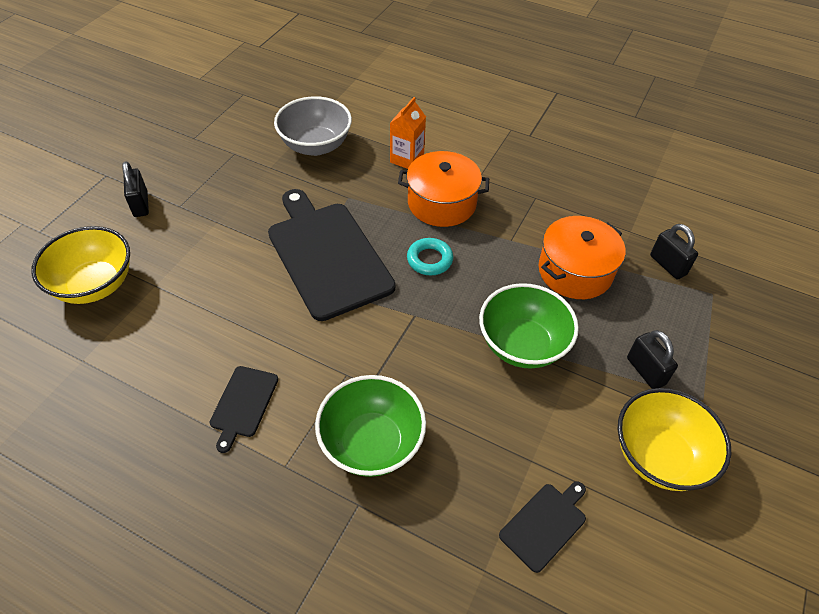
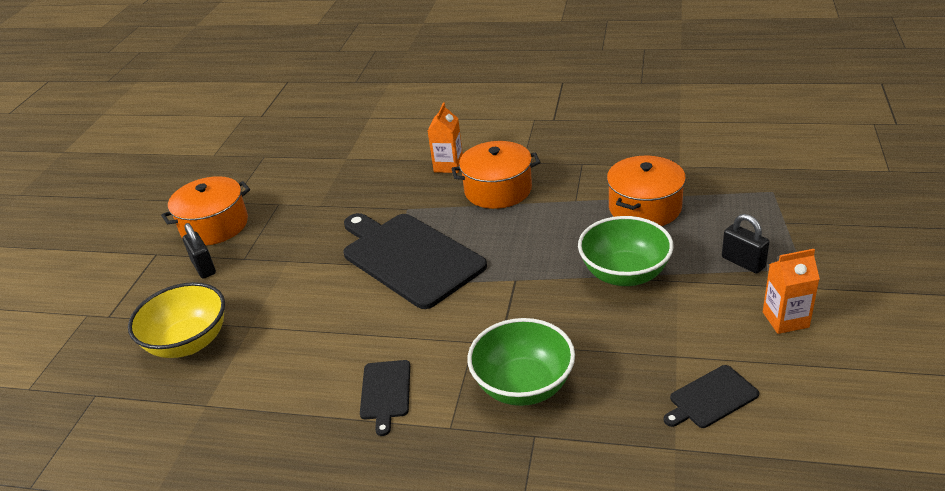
camera: 10 degrees left, 15 degrees down
(168, 160) = (214, 226): none -> orange pot
(316, 145) = (356, 177): grey bowl -> none
(429, 260) = (508, 235): turquoise ring -> none
(544, 524) = (711, 398): black cutting board -> black cutting board turned 150 degrees counterclockwise
(659, 456) = (785, 319): yellow bowl -> orange carton
(667, 265) = (724, 181): black padlock -> none

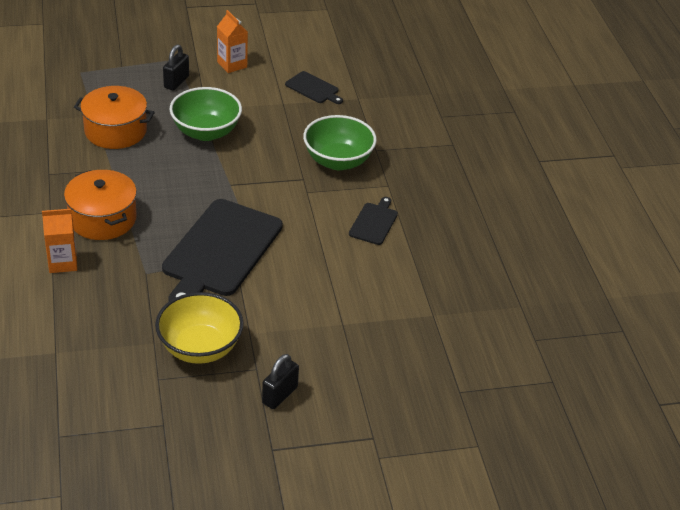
camera: 120 degrees left, 5 degrees up
(188, 342) = (378, 357): yellow bowl -> yellow bowl (200, 348)
(214, 226) = (210, 419): orange pot -> none
(386, 392) = (374, 222): black cutting board -> black cutting board turned 45 degrees counterclockwise

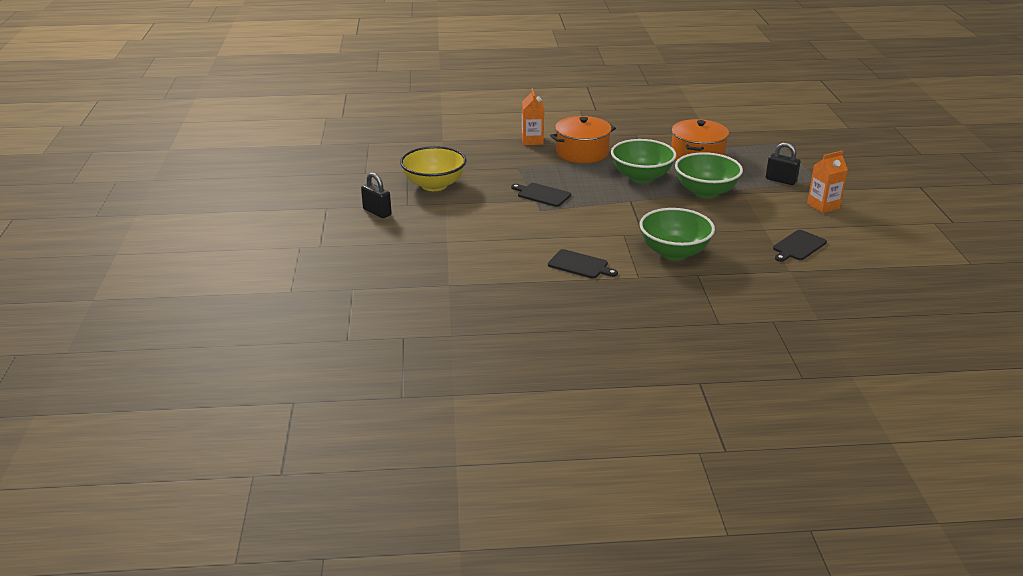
camera: 100 degrees right, 10 degrees down
(171, 174) = (641, 177): none -> green bowl
(220, 251) = (542, 195): black cutting board -> black cutting board, size x0.46

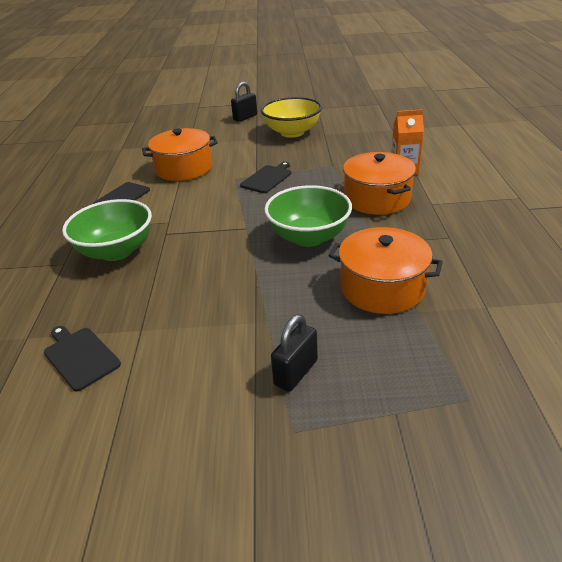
camera: 95 degrees right, 5 degrees up
(514, 237) = (184, 168): none -> orange pot
(705, 192) = (261, 286): green bowl -> none
(823, 206) = (192, 413): orange carton -> none

